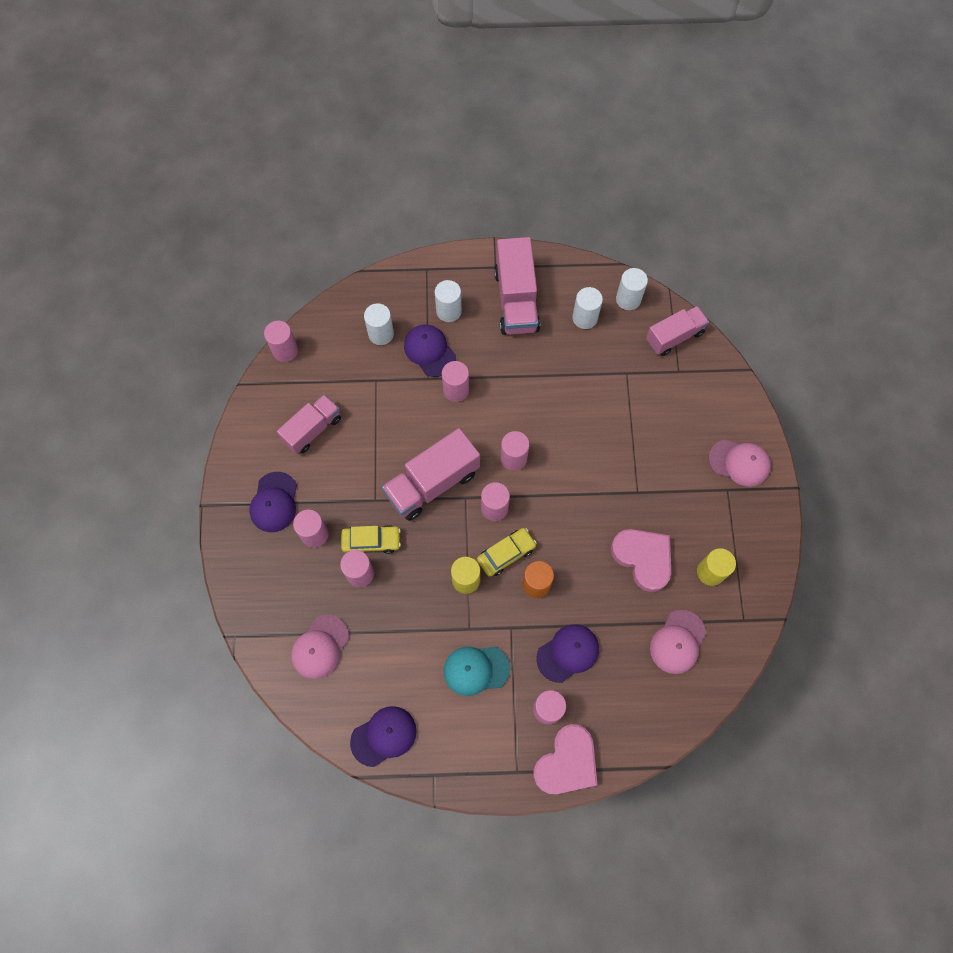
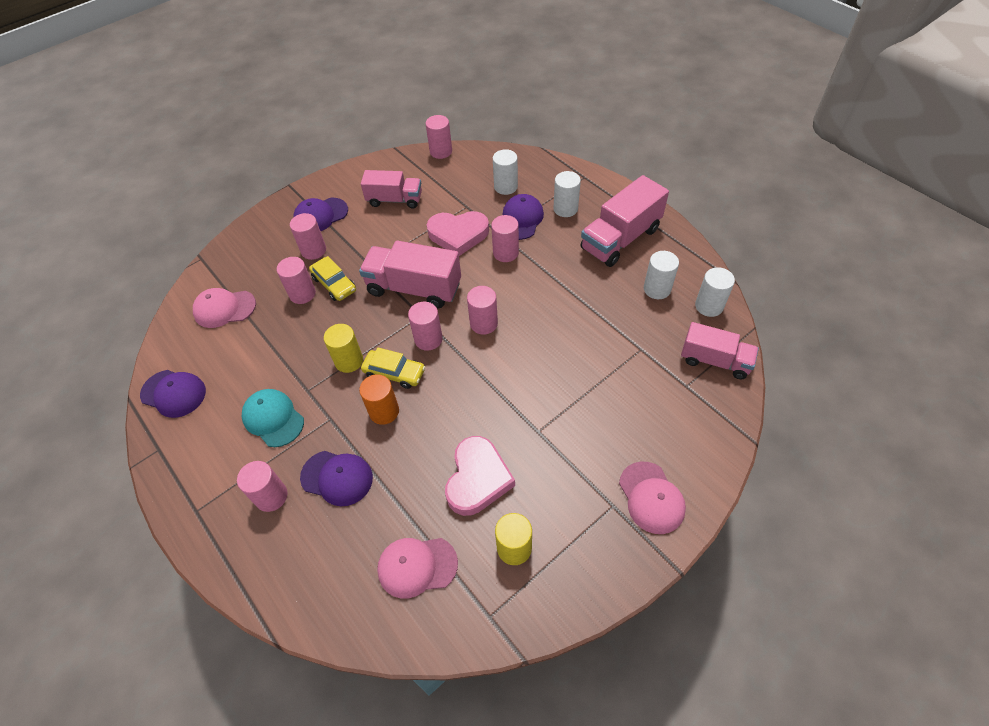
camera: 55 degrees right, 15 degrees down
(567, 762) = (228, 547): pink heart -> pink heart (458, 235)

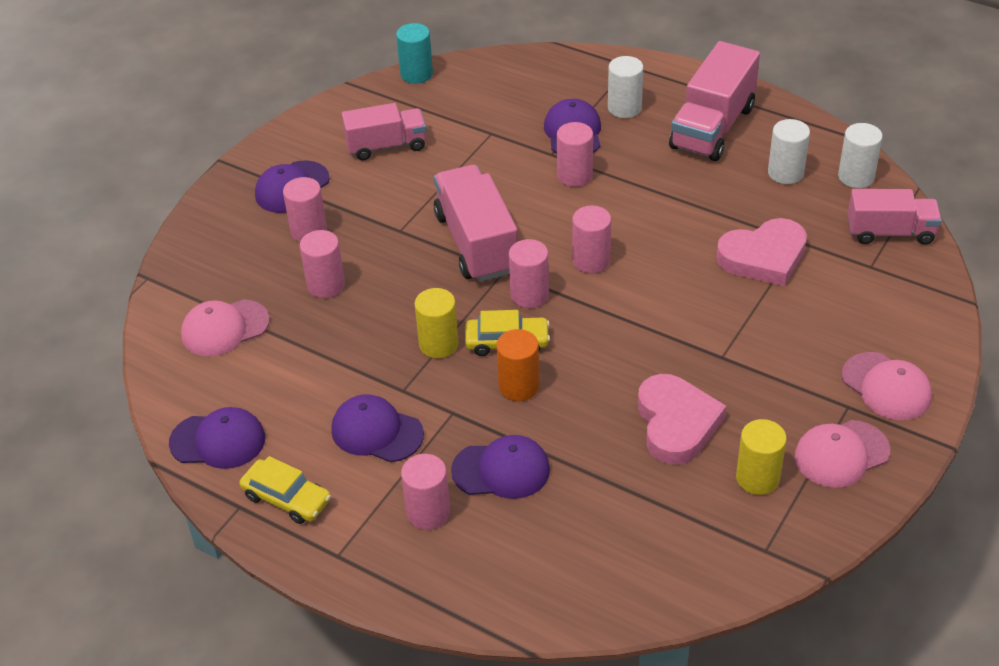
camera: 20 degrees left, 10 degrees down
(273, 418) = (377, 432): turquoise cap -> purple cap
(334, 284) = (363, 263): yellow car -> yellow car (287, 498)
(414, 288) = (476, 243): pink truck -> pink truck turned 75 degrees clockwise
(417, 566) = (654, 528): pink cap -> pink cap (841, 454)
(441, 151) = (416, 74): pink cylinder -> turquoise cylinder
(458, 235) = (499, 168): pink heart -> pink heart (763, 257)
(505, 187) = (531, 98): white cylinder -> none

